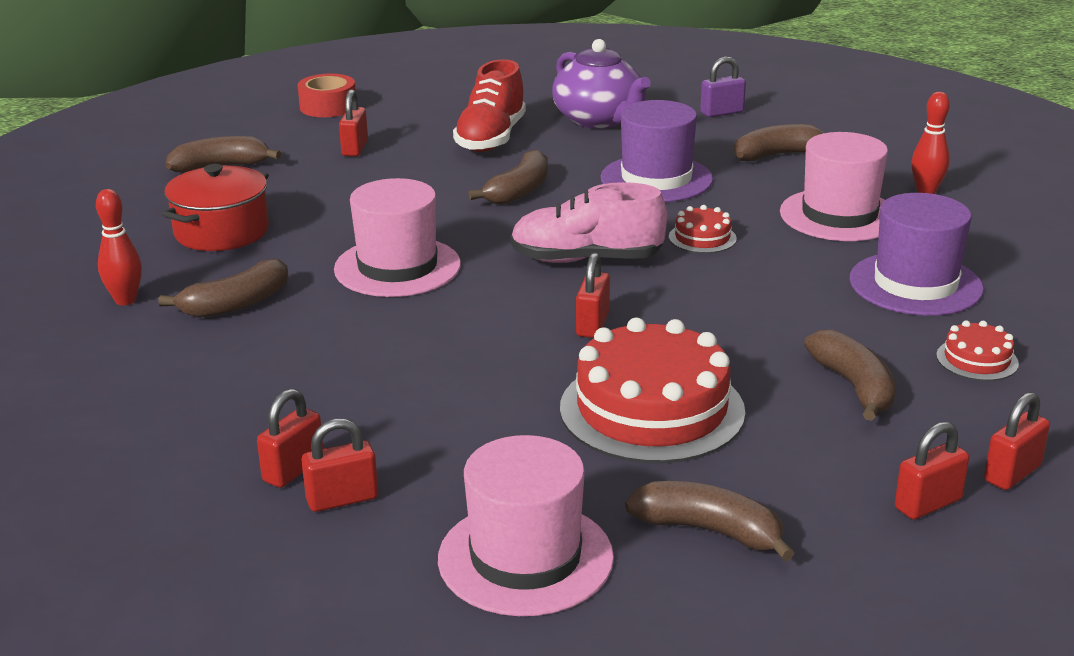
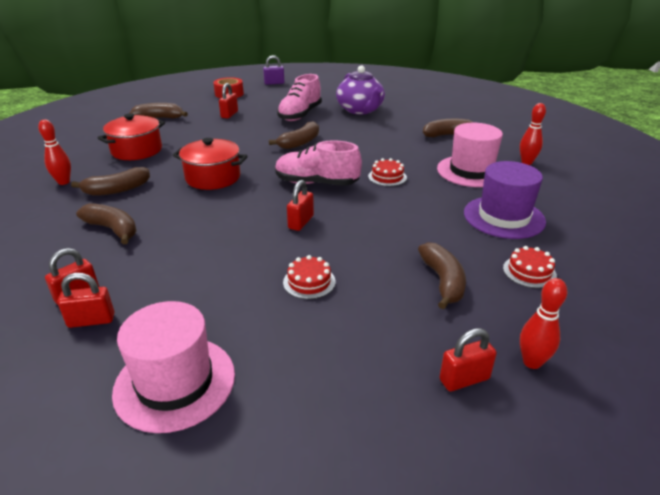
camera: 10 degrees right, 5 degrees up
(397, 267) = (213, 177): pink hat -> red pot
(491, 138) = (300, 115): red shoe -> pink shoe
(652, 409) = (309, 282): red cake -> red cake, size x0.45
(656, 179) = (376, 142): purple hat -> none
(709, 531) = (305, 379): brown banana -> brown banana (113, 229)
(722, 112) = (426, 111): purple padlock -> purple padlock (274, 83)
(1012, 473) = (532, 362): red padlock -> red bowling pin

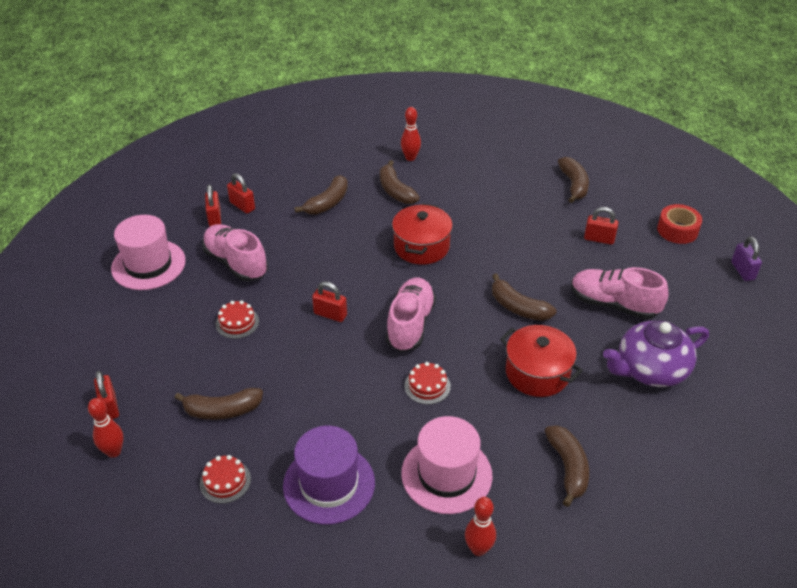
camera: 90 degrees right, 10 degrees up
(137, 150) = (481, 186): red pot -> red pot (537, 373)
(200, 291) = (236, 263): none -> pink shoe

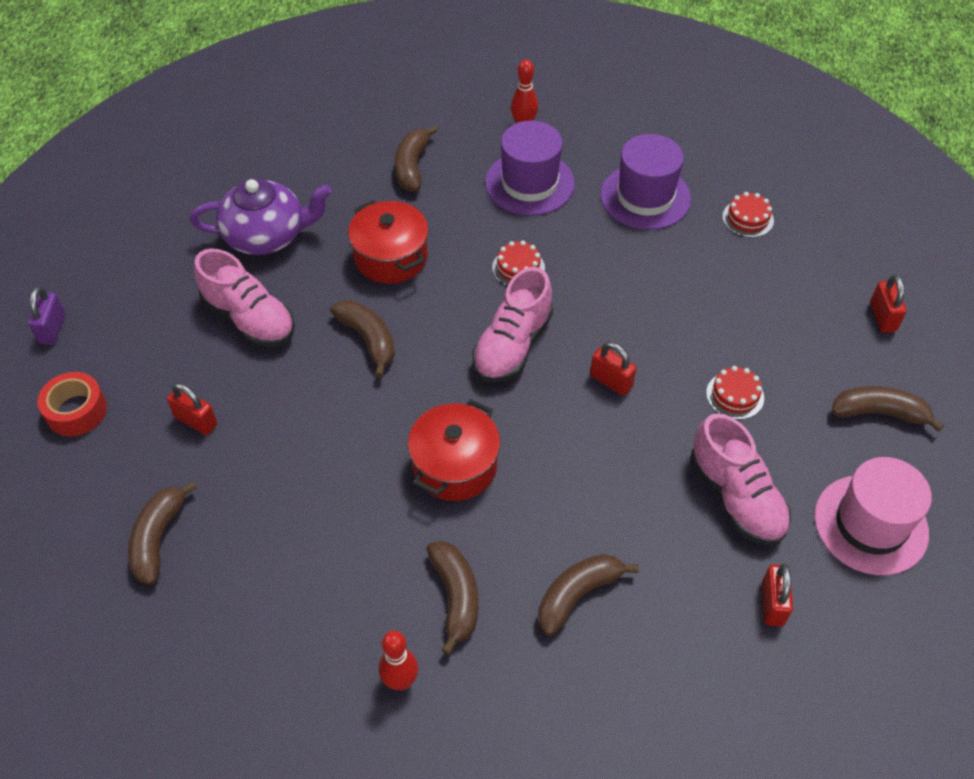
camera: 165 degrees left, 10 degrees up
(114, 451) = (867, 268): red bowling pin -> none
(222, 410) = (752, 287): brown banana -> brown banana (879, 413)
(242, 206) = (725, 623): red padlock -> none
(446, 474) = (529, 183): pink hat -> purple hat

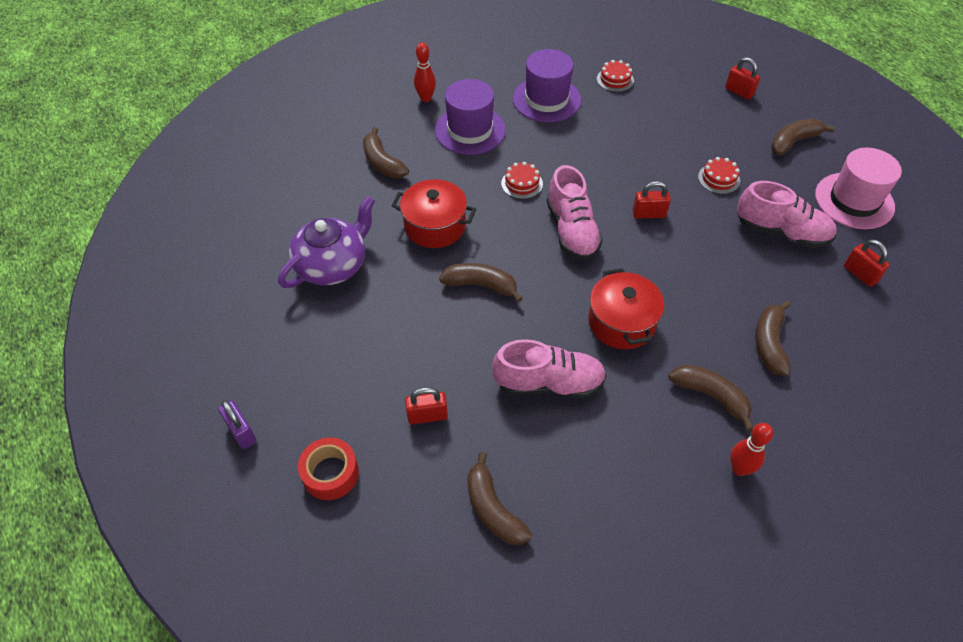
camera: 40 degrees left, 0 degrees up
(249, 319) = (385, 325): pink shoe -> pink shoe (549, 383)

